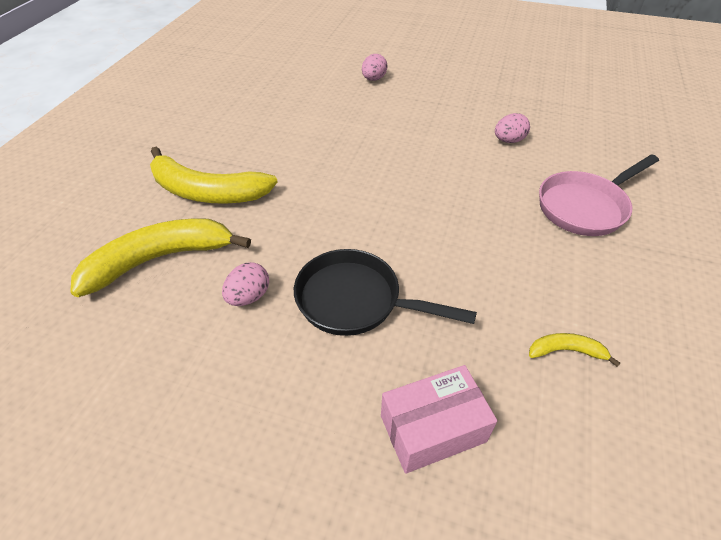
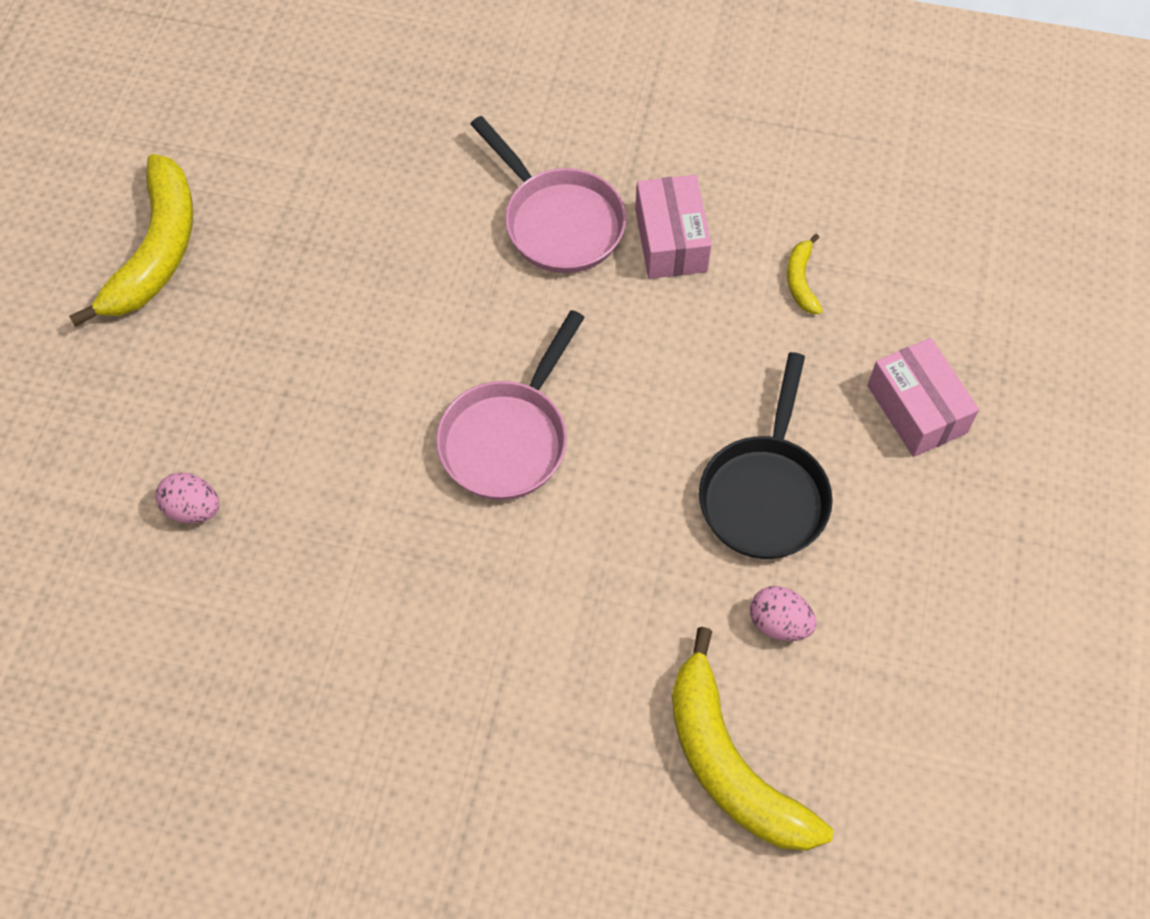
camera: 95 degrees left, 15 degrees up
(206, 191) = (571, 740): yellow banana -> yellow banana (156, 251)
(409, 177) = (508, 438): none -> pink pan
(508, 141) = (403, 296): pink egg -> none
(586, 266) = (670, 240): none -> pink box

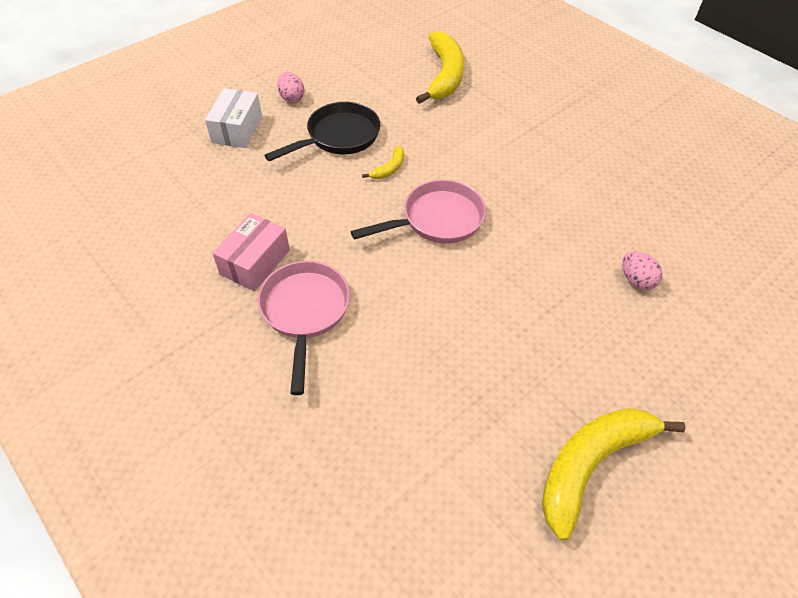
camera: 145 degrees left, 10 degrees down
(779, 623) = (382, 99): pink egg -> pink egg (292, 98)
(801, 280) = (216, 204): yellow banana -> yellow banana (389, 168)
(917, 409) = (237, 129): pink box -> white box

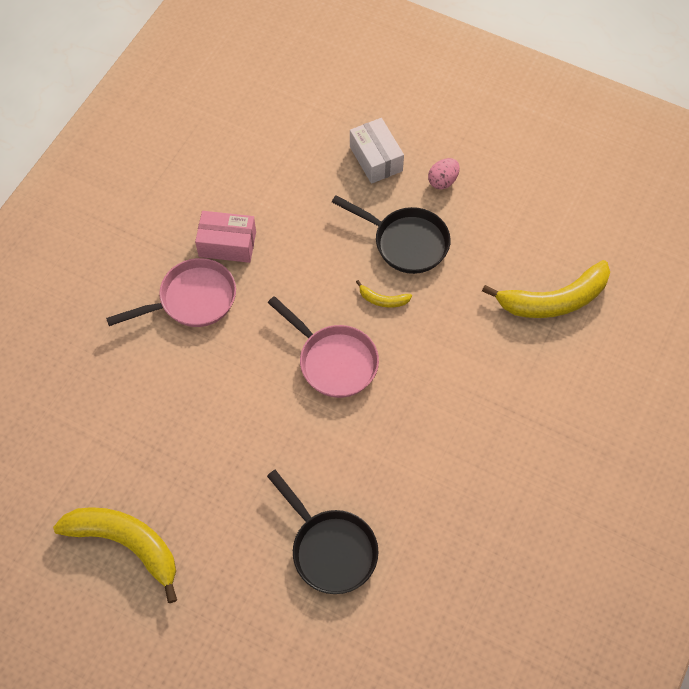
camera: 70 degrees right, 10 degrees up
(237, 129) = (376, 159): white box -> white box turned 75 degrees clockwise
(636, 280) = (330, 549): pink egg -> black pan

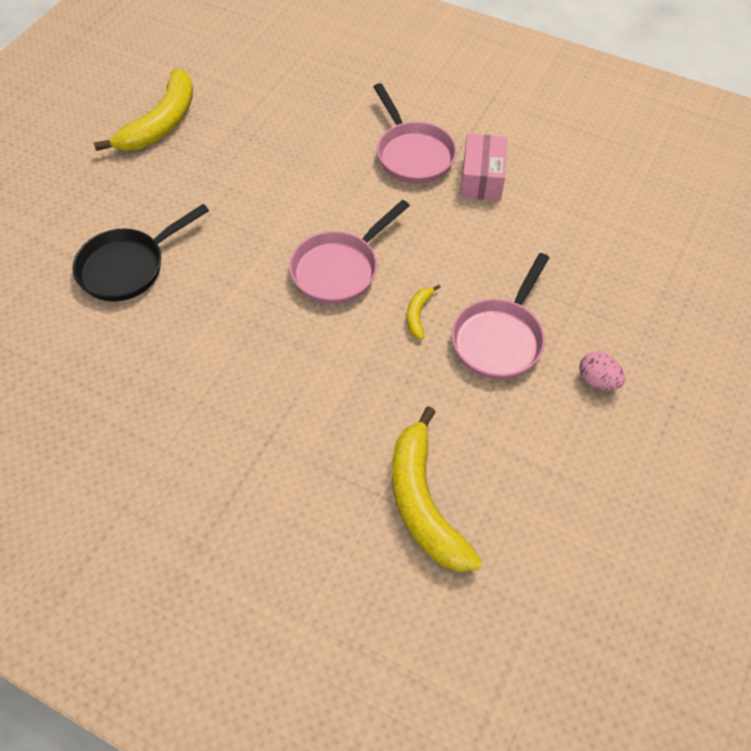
camera: 90 degrees right, 5 degrees down
(376, 159) = (619, 310): white box -> none
(405, 242) = (499, 338): black pan -> pink pan

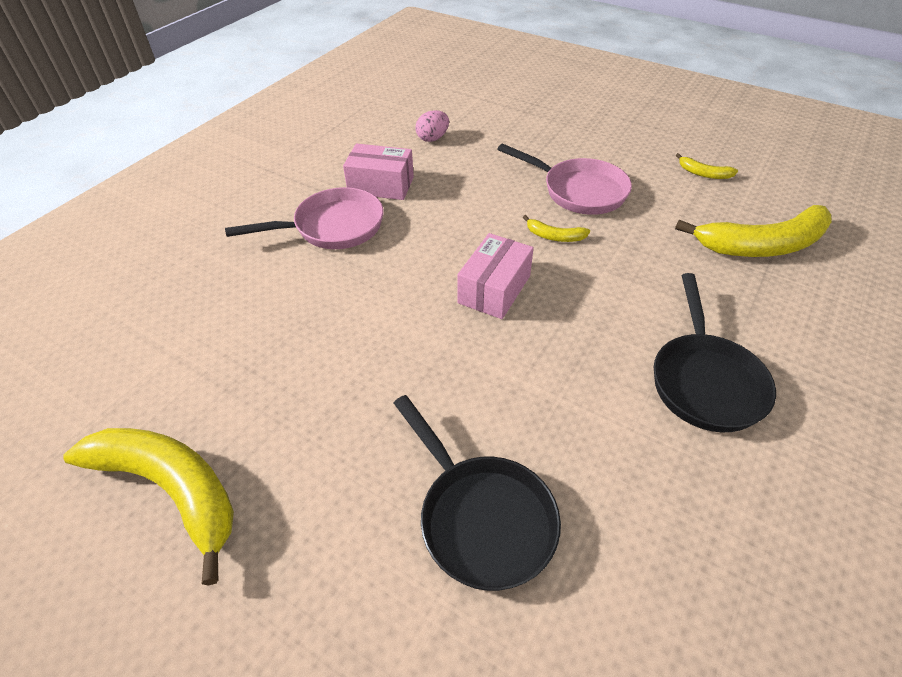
camera: 85 degrees left, 10 degrees down
(235, 412) = (704, 380): none -> black pan
(339, 269) = (494, 289): pink pan -> pink box
(559, 469) = (703, 173): none -> yellow banana
(597, 380) = (615, 148): pink egg -> pink egg (432, 138)

